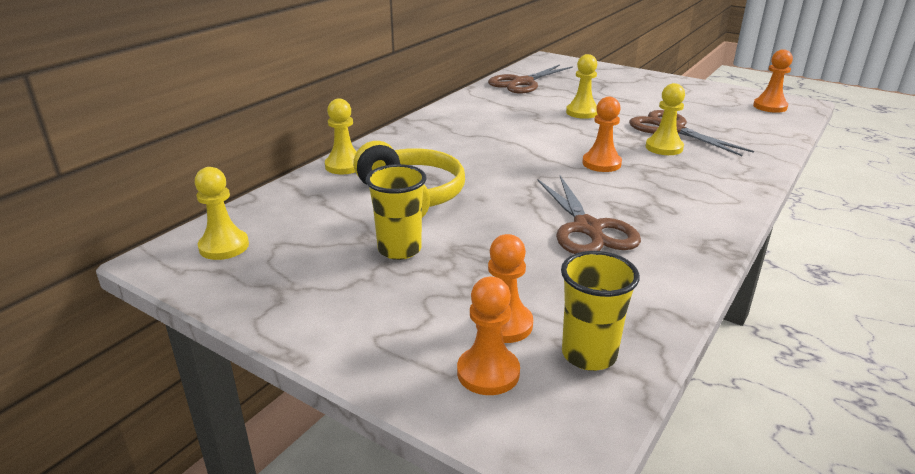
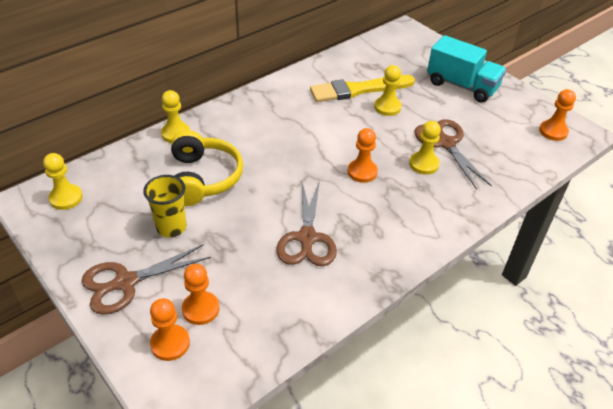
camera: 15 degrees right, 15 degrees up
(522, 83) = (362, 58): brown scissors -> brown scissors (125, 282)
(538, 104) = (358, 90): none -> yellow brush
(589, 355) = (237, 347): yellow cup -> none
(645, 88) = (462, 86): none -> turquoise truck

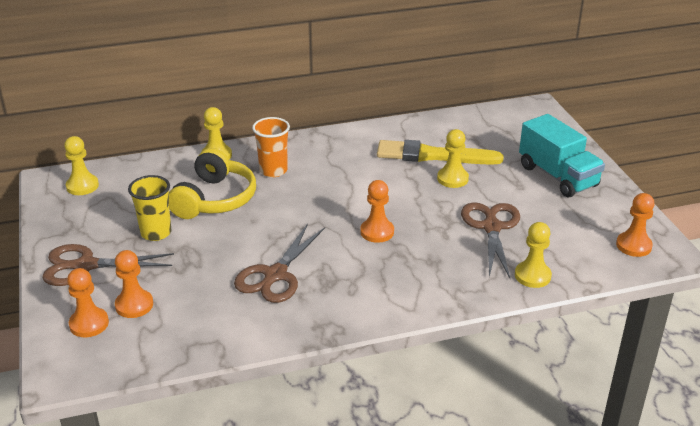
camera: 25 degrees right, 10 degrees down
(237, 136) = (273, 170): none -> orange cup
(423, 164) = (450, 241): yellow pawn -> yellow pawn (532, 276)

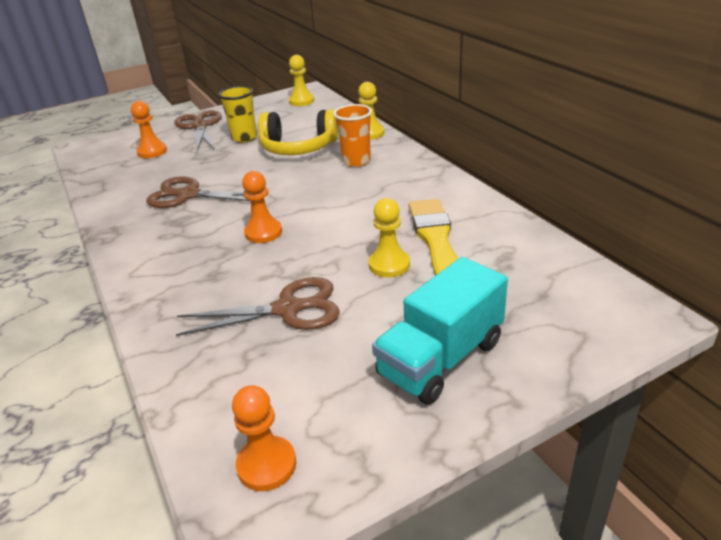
camera: 80 degrees right, 0 degrees up
(89, 324) = (132, 143): orange pawn -> none
(532, 276) = (186, 356): yellow pawn -> none

